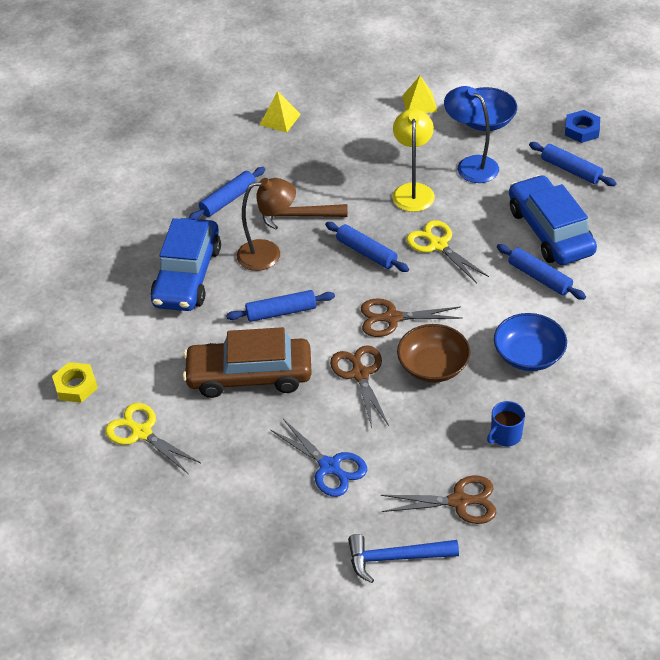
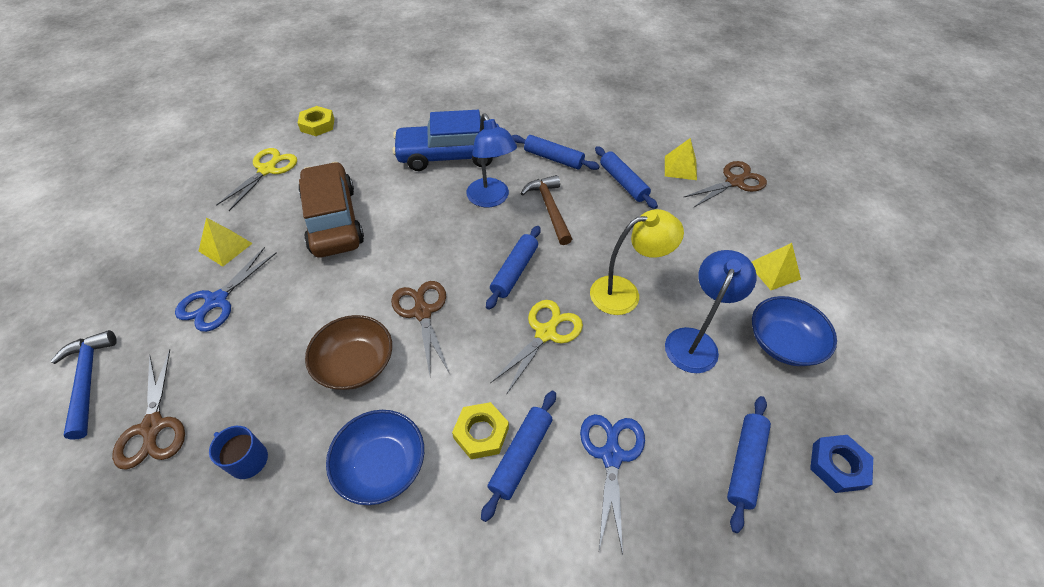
camera: 70 degrees right, 5 degrees up
(256, 464) = (225, 247): none -> yellow pyramid
(268, 254) = (491, 199): brown lamp -> blue lamp
(281, 312) = (416, 224): blue rolling pin -> blue rolling pin (623, 182)
(360, 374) = (340, 300): brown scissors -> brown scissors (734, 182)
(516, 296) = (481, 433): none -> yellow nut
(550, 231) = (611, 455): blue car -> blue scissors

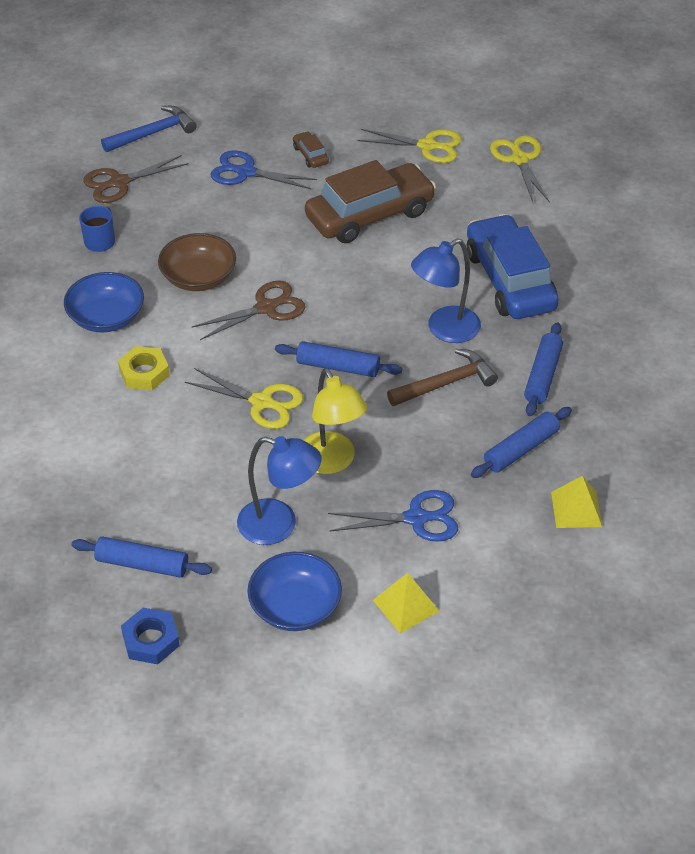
camera: 80 degrees right, 5 degrees down
(225, 247) = (310, 155): yellow pyramid -> brown car
(317, 125) = (519, 159): yellow nut -> yellow scissors
(520, 455) = (127, 402): blue rolling pin -> none
(611, 455) = (136, 464): blue scissors -> blue scissors (417, 518)
(734, 182) = (568, 571): brown scissors -> none

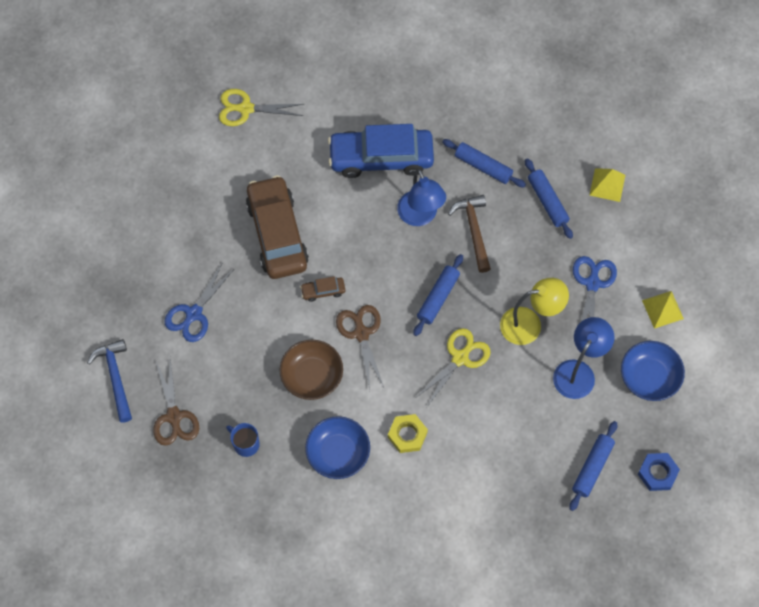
camera: 75 degrees left, 20 degrees up
(310, 155) = (188, 259): brown car -> brown car (323, 291)
(428, 146) = (206, 169): yellow scissors -> none

